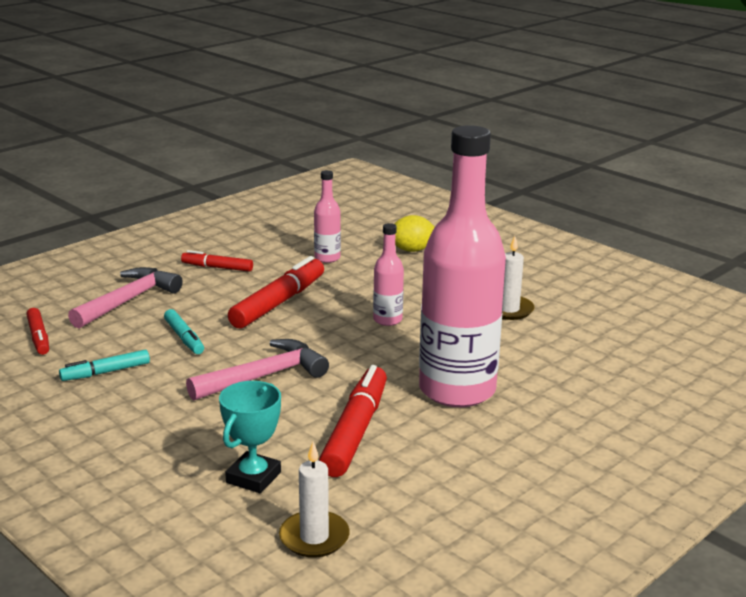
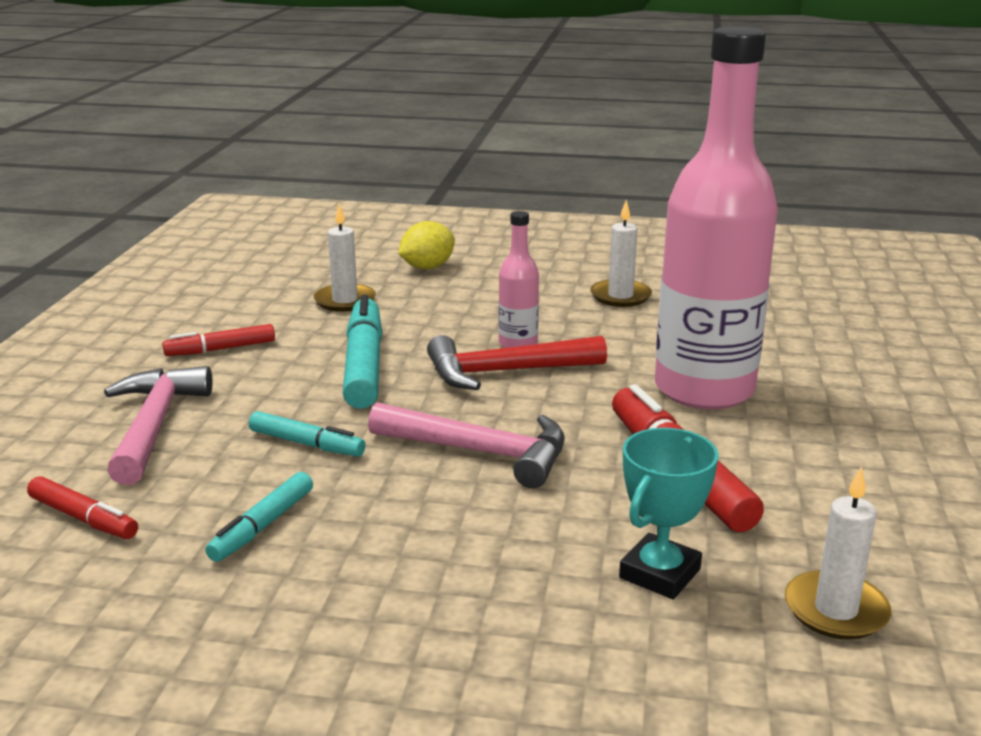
camera: 35 degrees left, 0 degrees up
(253, 477) = (659, 573): turquoise trophy -> turquoise trophy turned 45 degrees clockwise
(264, 376) = (480, 452): pink hammer -> pink hammer turned 90 degrees clockwise
(278, 303) = (363, 365): red marker -> turquoise marker
(327, 258) = (345, 301): pink bottle -> white candle
(351, 335) = (505, 372): none -> red hammer

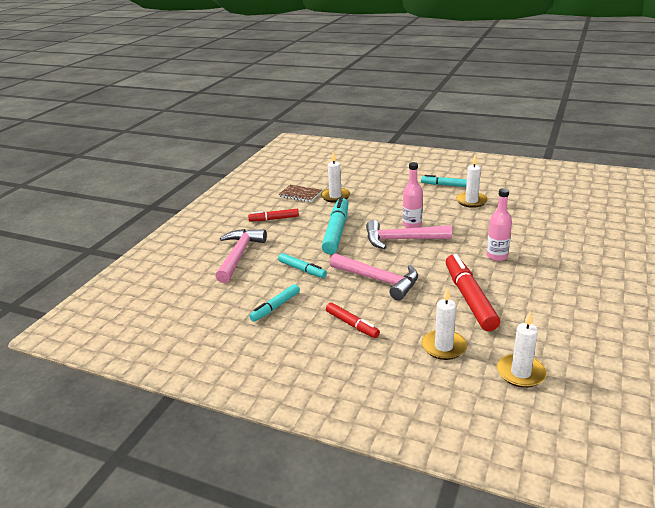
camera: 15 degrees right, 5 degrees up
(83, 518) = (204, 296): red marker -> red marker (352, 324)
(268, 300) = (300, 194): none -> brown notebook
(427, 267) = (379, 180): yellow lemon -> none
(505, 372) = (401, 240): red hammer -> pink hammer
(559, 271) = (444, 185): none -> turquoise marker
(659, 573) = (443, 347): turquoise trophy -> white candle
(704, 390) = (497, 256): pink bottle -> pink bottle, size x0.43

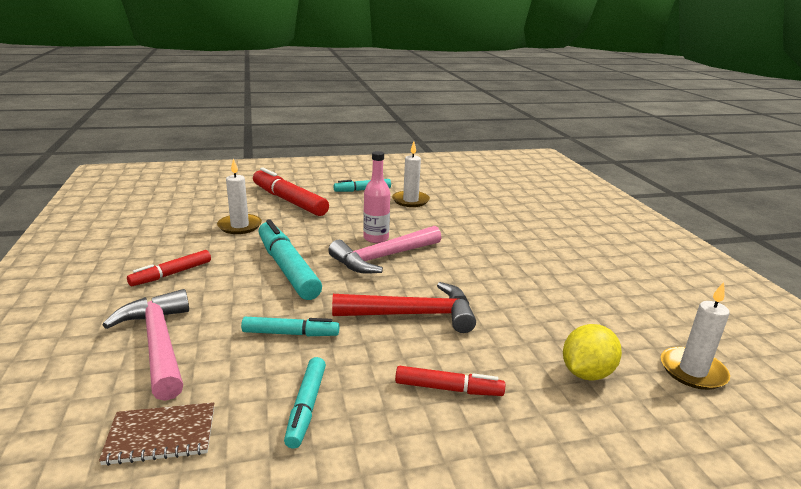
camera: 40 degrees left, 5 degrees down
(300, 194) = (183, 233): brown notebook -> brown notebook (161, 435)
(379, 280) = (413, 314): pink hammer -> red hammer
(443, 347) = (586, 373): white candle -> yellow lemon
(469, 298) = (536, 303): red marker -> red marker (289, 201)
(497, 256) = (504, 249): pink bottle -> none

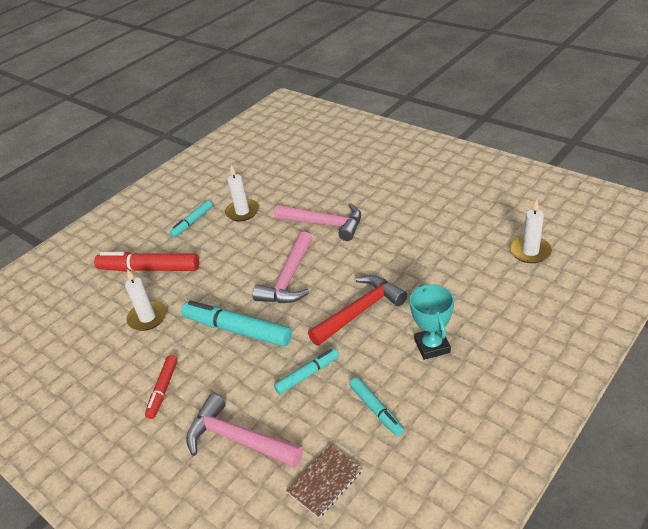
camera: 30 degrees left, 15 degrees up
(376, 238) = (263, 264): pink bottle -> none
(448, 388) = (432, 346): red marker -> turquoise trophy
(471, 238) = (325, 224): none -> pink hammer
(586, 373) = (485, 288): yellow lemon -> none

